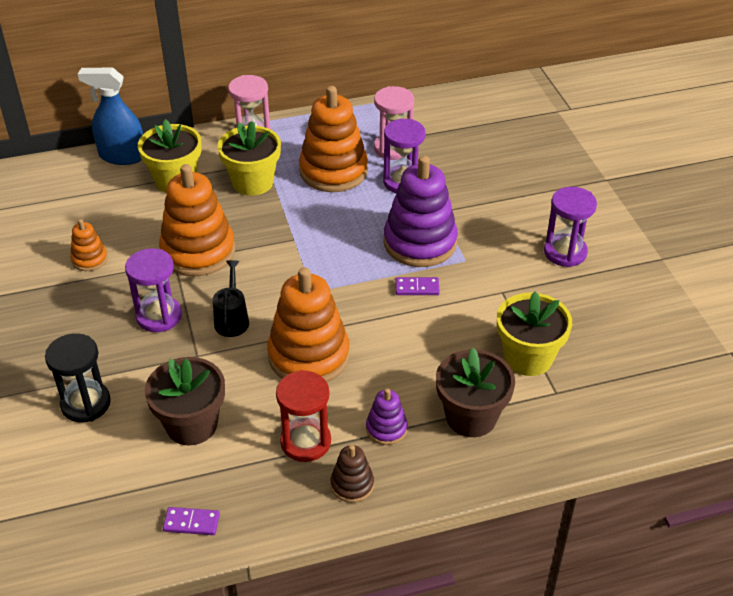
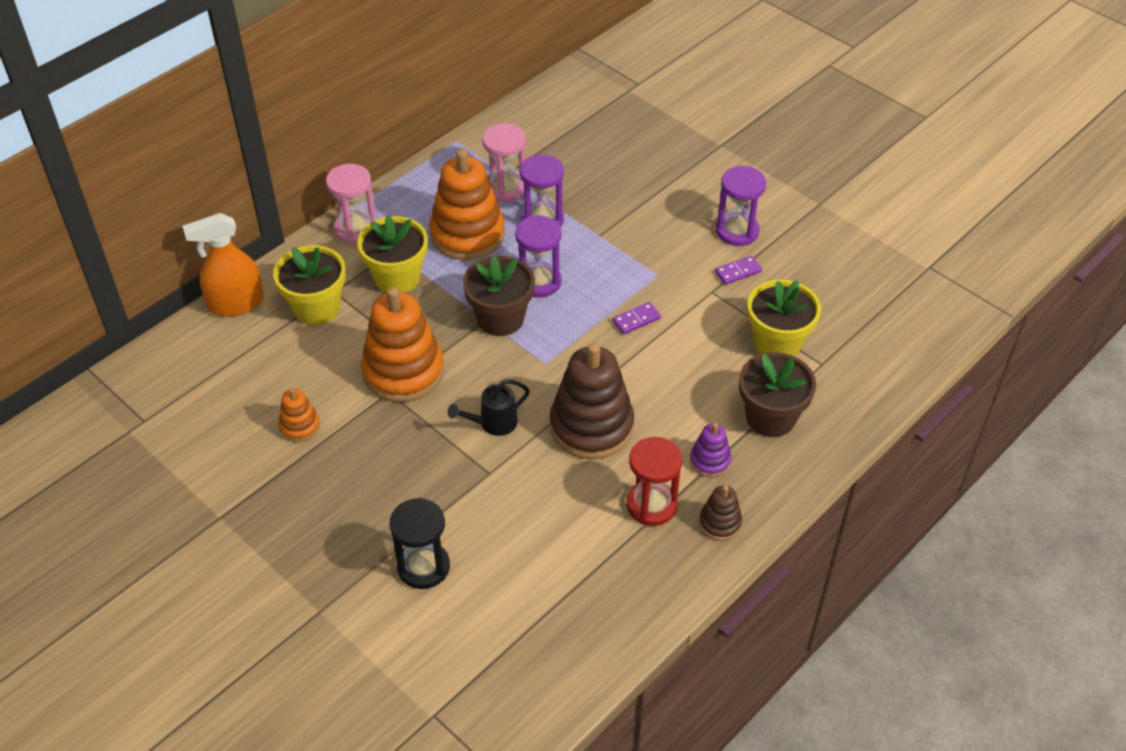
camera: 30 degrees left, 5 degrees up
(122, 156) = (236, 304): blue spray bottle -> orange spray bottle
(159, 316) = (420, 452): purple hourglass -> purple hourglass (539, 281)
(191, 425) = (539, 538): brown flower pot -> brown flower pot (500, 318)
(191, 522) = (612, 623): purple domino -> purple domino (738, 272)
(232, 319) = (493, 423): black watering can -> black watering can turned 90 degrees counterclockwise
(309, 356) = (591, 426): orange stacking toy -> brown stacking toy
(420, 243) = (605, 274): purple stacking toy -> none

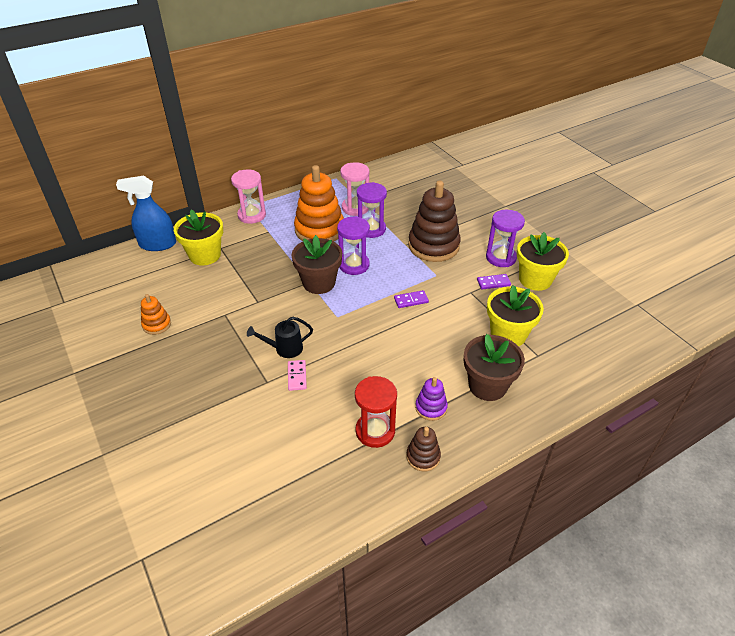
camera: 15 degrees right, 5 degrees down
(236, 304) = (157, 244): orange spray bottle -> blue spray bottle
(397, 278) = (263, 247): yellow flower pot -> yellow flower pot (535, 279)
(403, 371) = (240, 303): orange stacking toy -> none
(423, 567) = (190, 439): black hourglass -> none
(525, 457) = (297, 376): none -> pink domino
(591, 426) = (352, 365): brown stacking toy -> brown stacking toy (433, 246)

